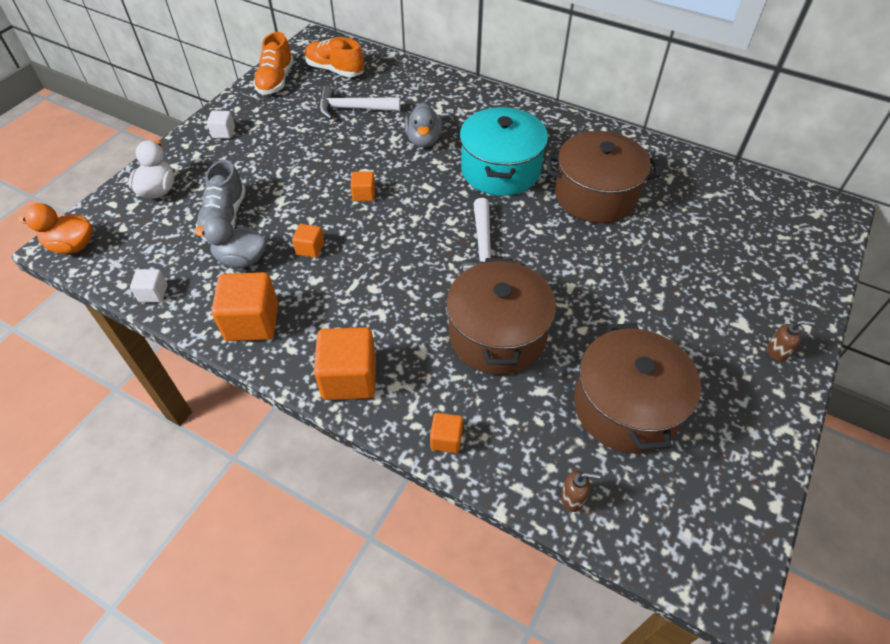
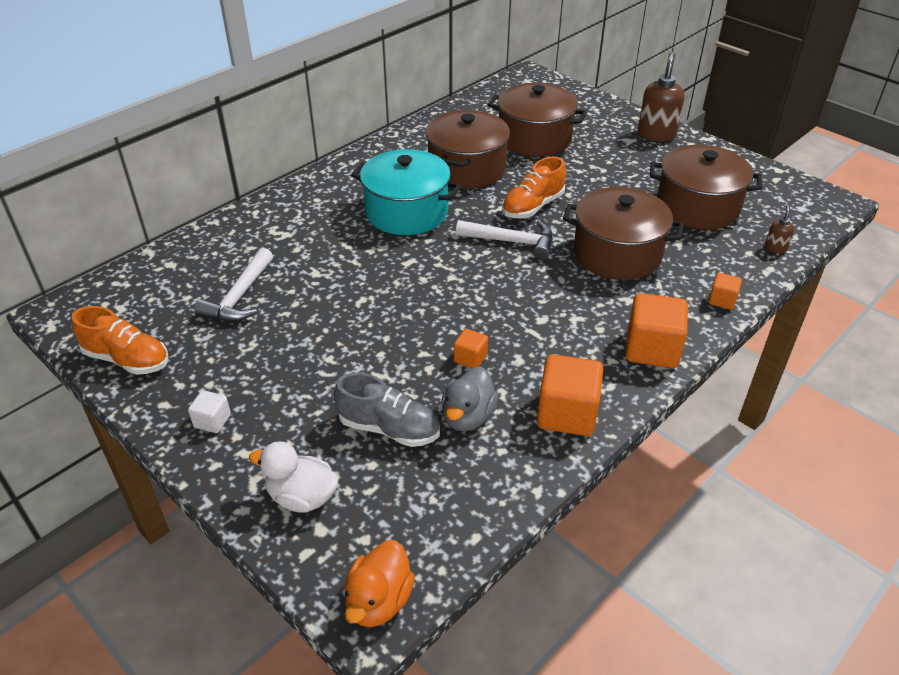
camera: 75 degrees left, 10 degrees down
(153, 293) = (500, 503): white cube -> none
(335, 70) = (145, 302): orange shoe -> orange shoe (532, 207)
(364, 194) = (400, 307): orange cube -> none
(424, 140) = (332, 252): grey duck -> none
(688, 237) = (534, 138): none -> brown pot
(777, 352) = (656, 134): brown soap dispenser -> brown soap dispenser, size x2.05

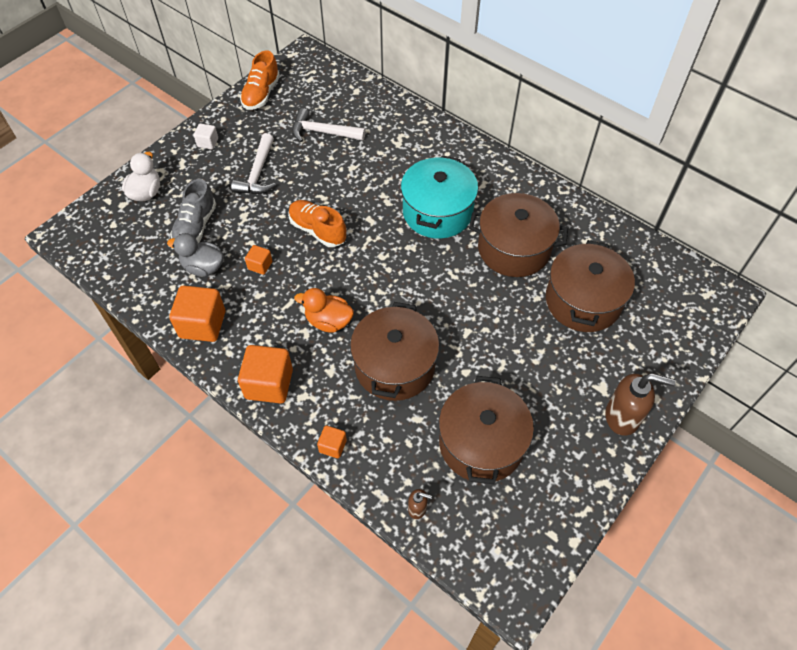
camera: 85 degrees right, 15 degrees up
(379, 601) = (72, 235): orange duck -> orange duck (328, 321)
(512, 242) = (403, 286): white hammer -> white hammer (258, 173)
(532, 207) = (459, 301): orange shoe -> orange shoe (318, 230)

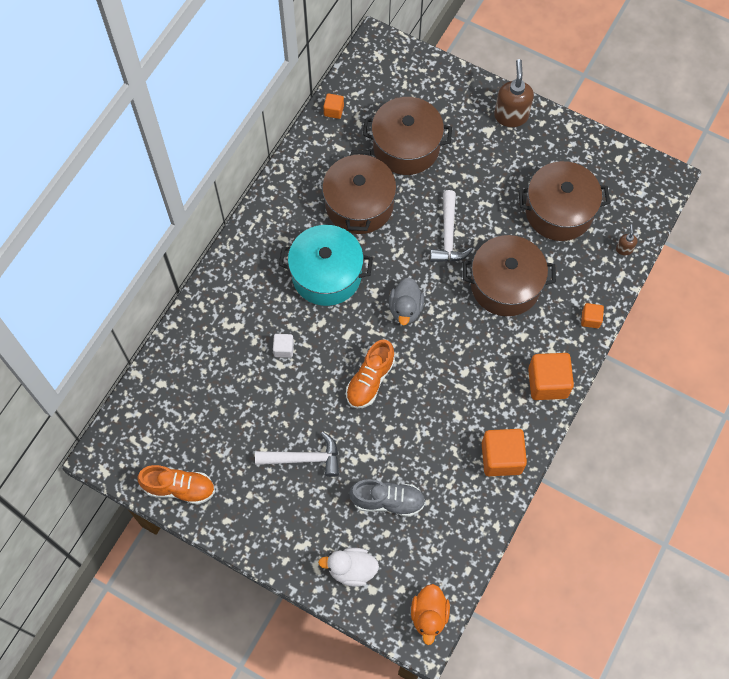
camera: 100 degrees left, 10 degrees up
(203, 267) = (436, 477): grey duck -> grey duck (405, 309)
(208, 143) = (267, 526): white cube -> white cube (284, 349)
(260, 265) = (423, 424): orange cube -> orange cube (333, 111)
(323, 132) = (232, 405): white hammer -> white hammer (448, 235)
(328, 321) = (473, 348): orange duck -> orange duck (429, 615)

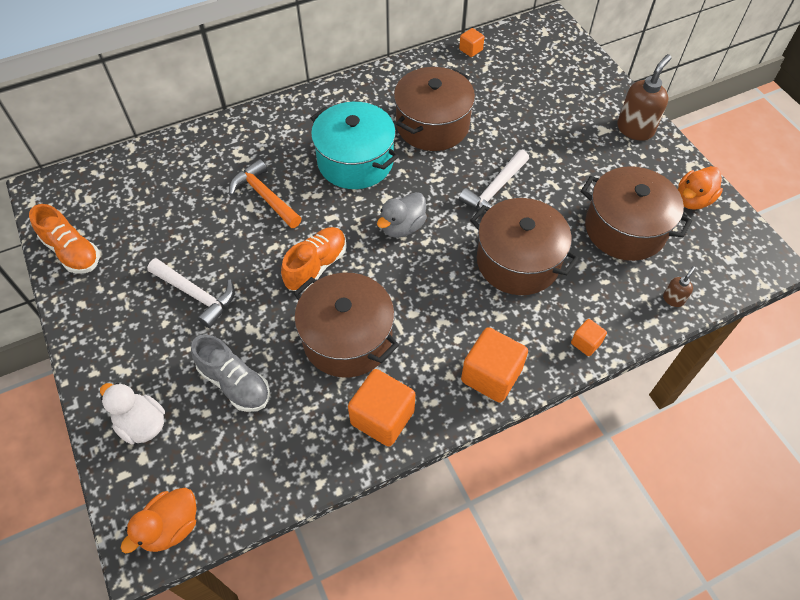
camera: 35 degrees right, 10 degrees down
(284, 349) = (265, 196): white cube -> orange hammer
(370, 380) = (316, 266): orange shoe -> orange shoe turned 150 degrees clockwise
(406, 147) = (513, 104): brown pot -> brown pot (347, 338)
(589, 157) = (692, 200): none -> orange duck

